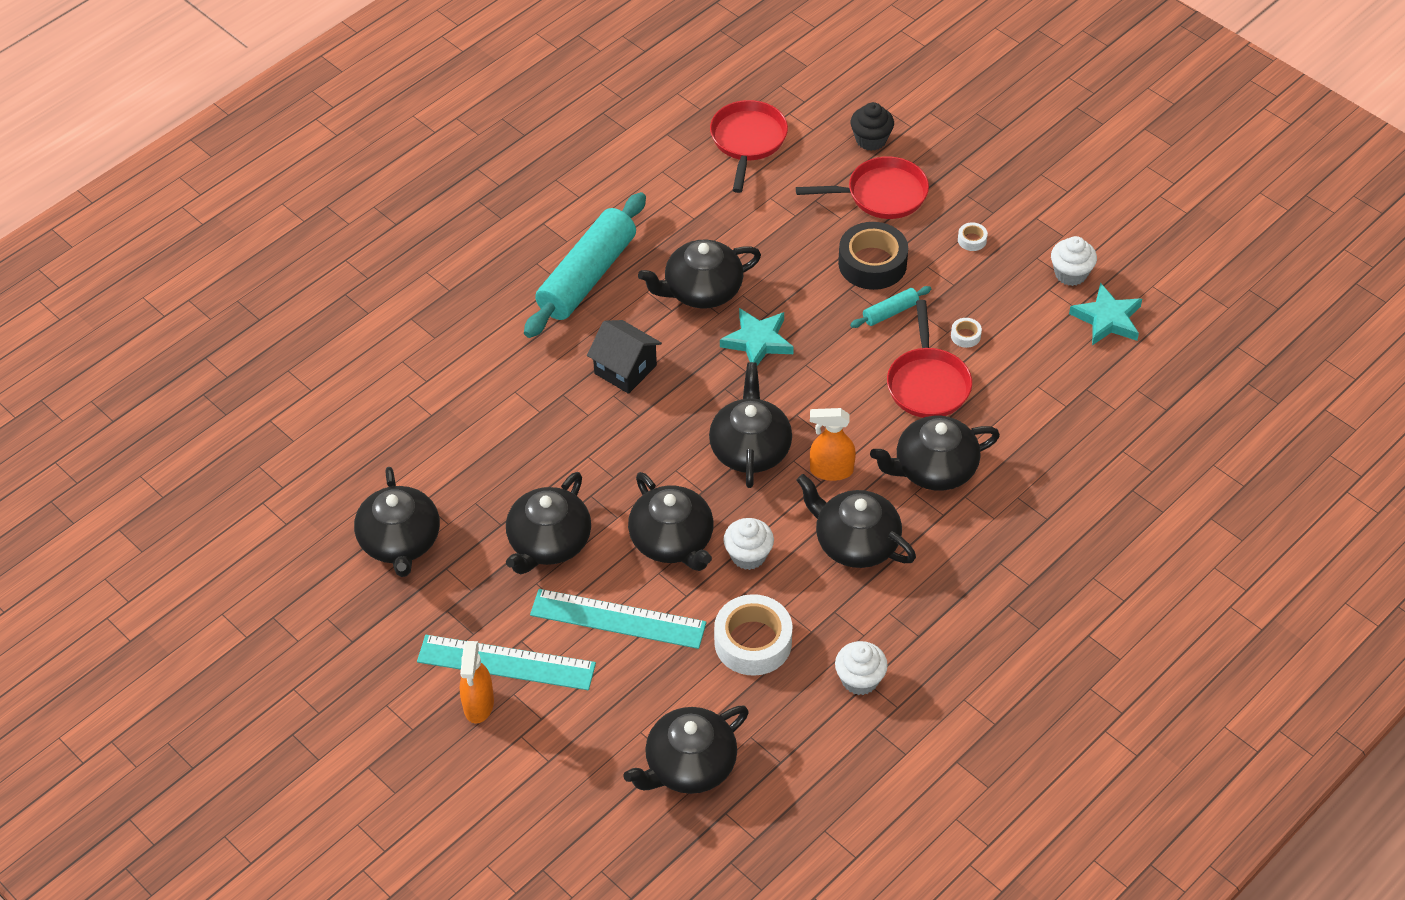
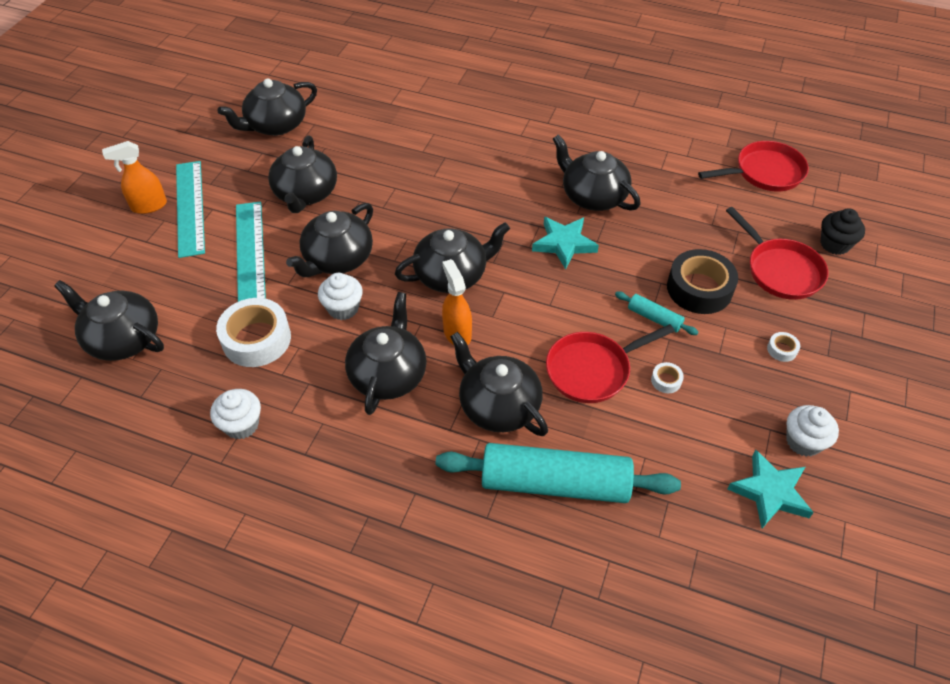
camera: 65 degrees right, 0 degrees up
(548, 542) = (305, 193): black teapot -> black teapot turned 90 degrees counterclockwise
(587, 276) = (562, 133): turquoise rolling pin -> turquoise rolling pin (555, 483)
(625, 369) = (488, 180): black house -> none

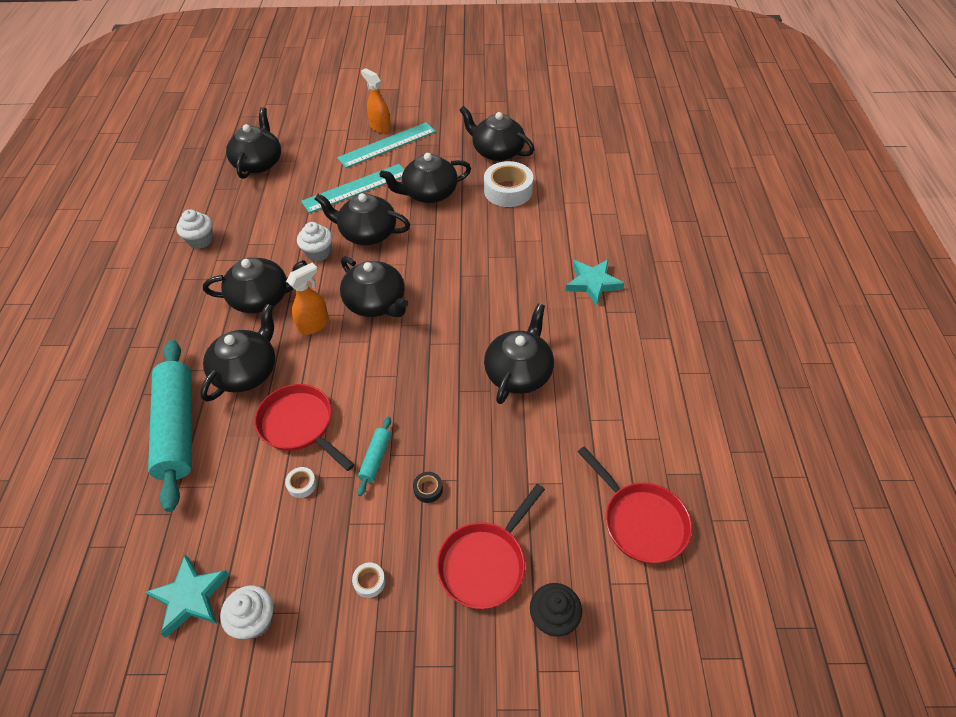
camera: 70 degrees right, 0 degrees up
(256, 339) = (275, 220): white tape -> white tape (508, 191)
(564, 244) = (444, 367): turquoise star -> turquoise star (592, 283)
(699, 289) = (428, 489): black tape -> black tape, size x0.43

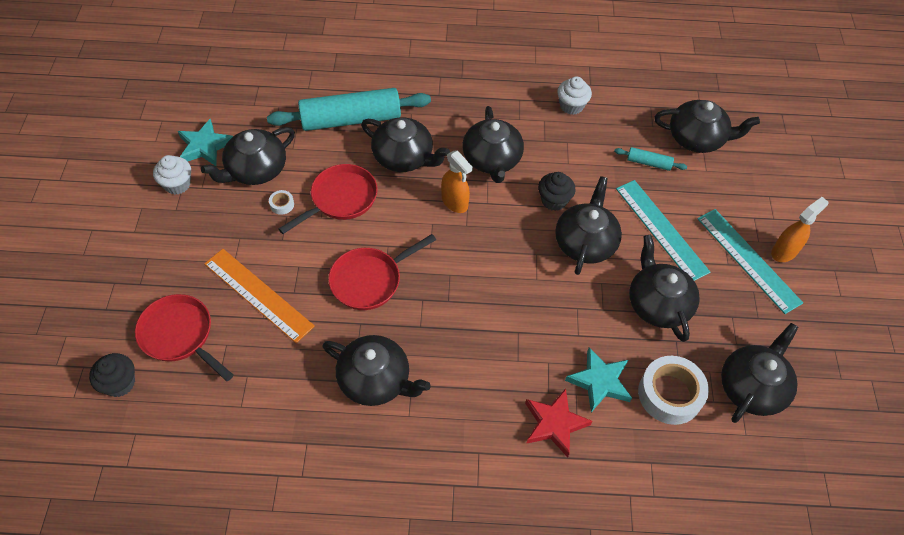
camera: 90 degrees right, 5 degrees up
(318, 253) = (554, 200): white cupcake -> black cupcake
(369, 582) = (186, 253): white tape -> none
(376, 303) = (480, 252): black teapot -> black teapot (255, 170)
(376, 459) = (296, 255): turquoise rolling pin -> turquoise rolling pin (649, 163)
(428, 489) = (258, 295): black tape -> orange ruler
(542, 252) = (554, 424): none -> red star
(592, 283) = (500, 476): turquoise star -> turquoise star (599, 381)
(640, 521) = (185, 472): red pan -> red pan (370, 280)

